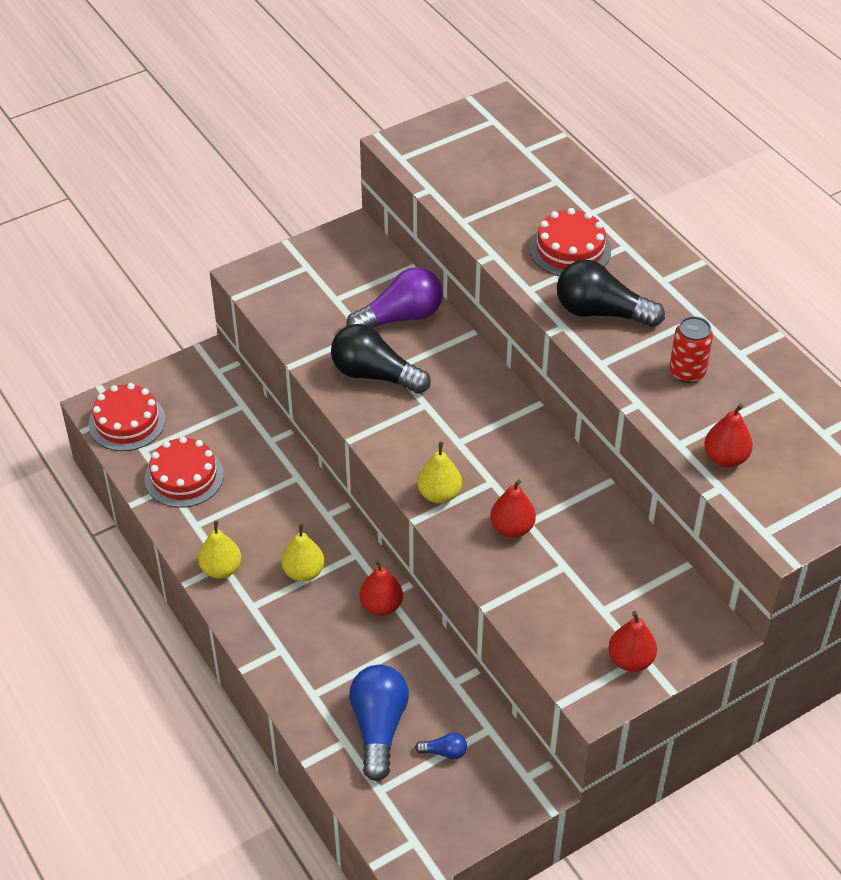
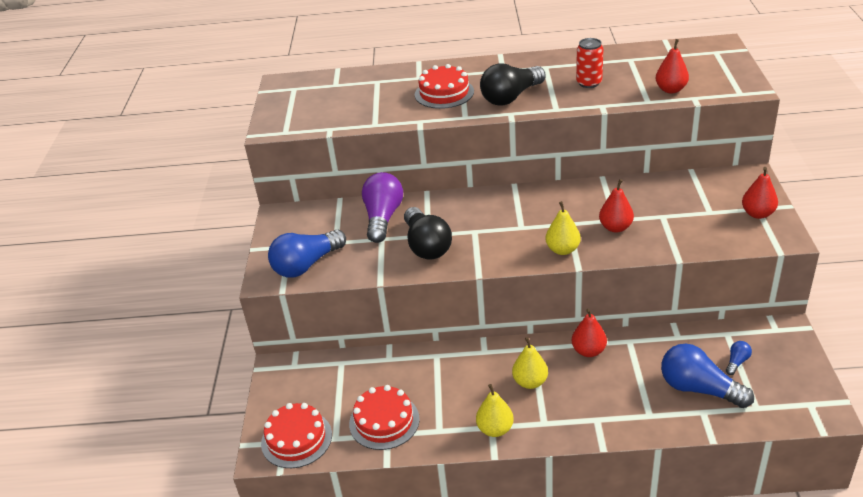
camera: 55 degrees left, 10 degrees down
(285, 295) = (306, 265): none -> blue light bulb
(375, 375) = (426, 245): black light bulb -> black light bulb turned 75 degrees counterclockwise

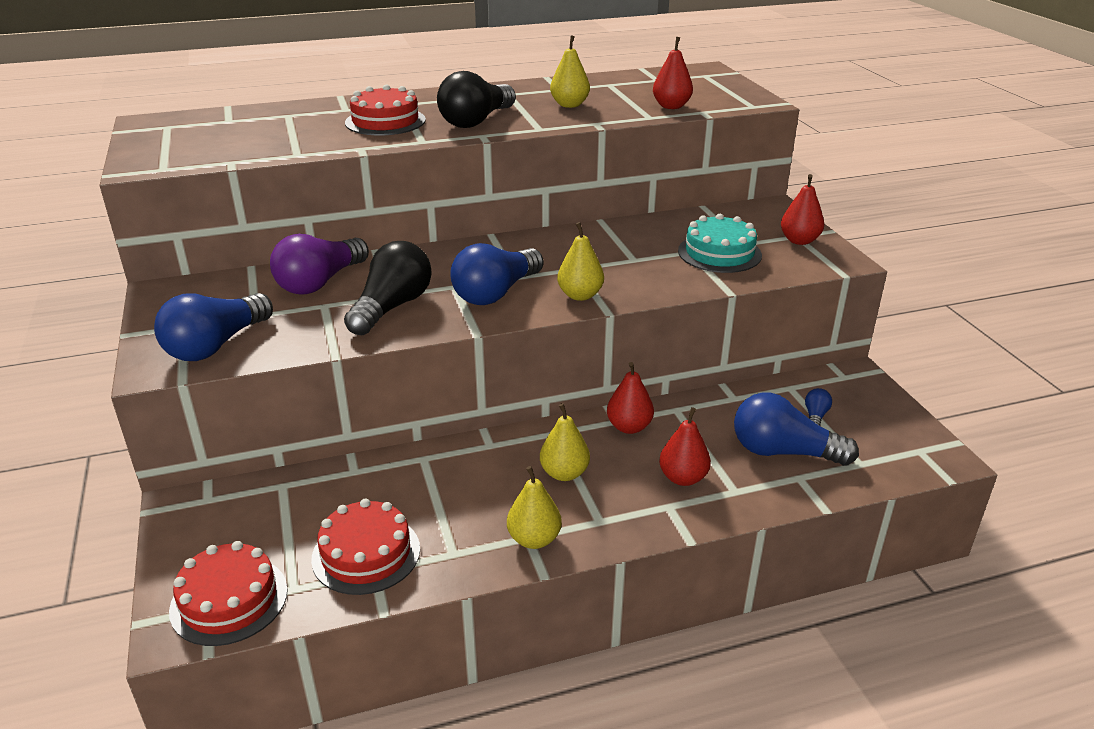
camera: 20 degrees left, 5 degrees down
(383, 218) = (320, 282): purple light bulb -> purple light bulb turned 135 degrees counterclockwise
(426, 245) = (392, 307): black light bulb -> black light bulb turned 120 degrees counterclockwise
(502, 241) = (496, 293): none -> blue light bulb
(589, 83) = (569, 105): red can -> yellow pear
(615, 227) = (638, 267): red pear -> red pear (683, 478)
(685, 220) = (719, 253): none -> turquoise cake

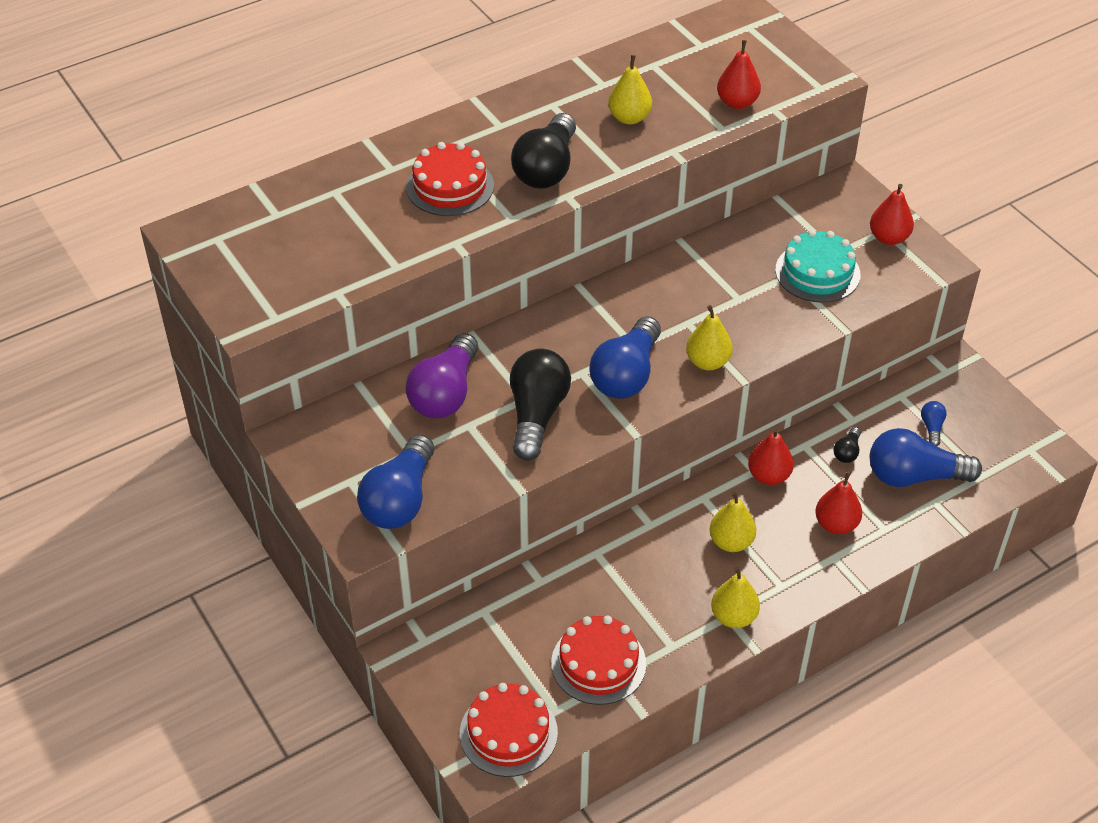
camera: 15 degrees left, 15 degrees up
(718, 421) = (847, 452): none -> black light bulb

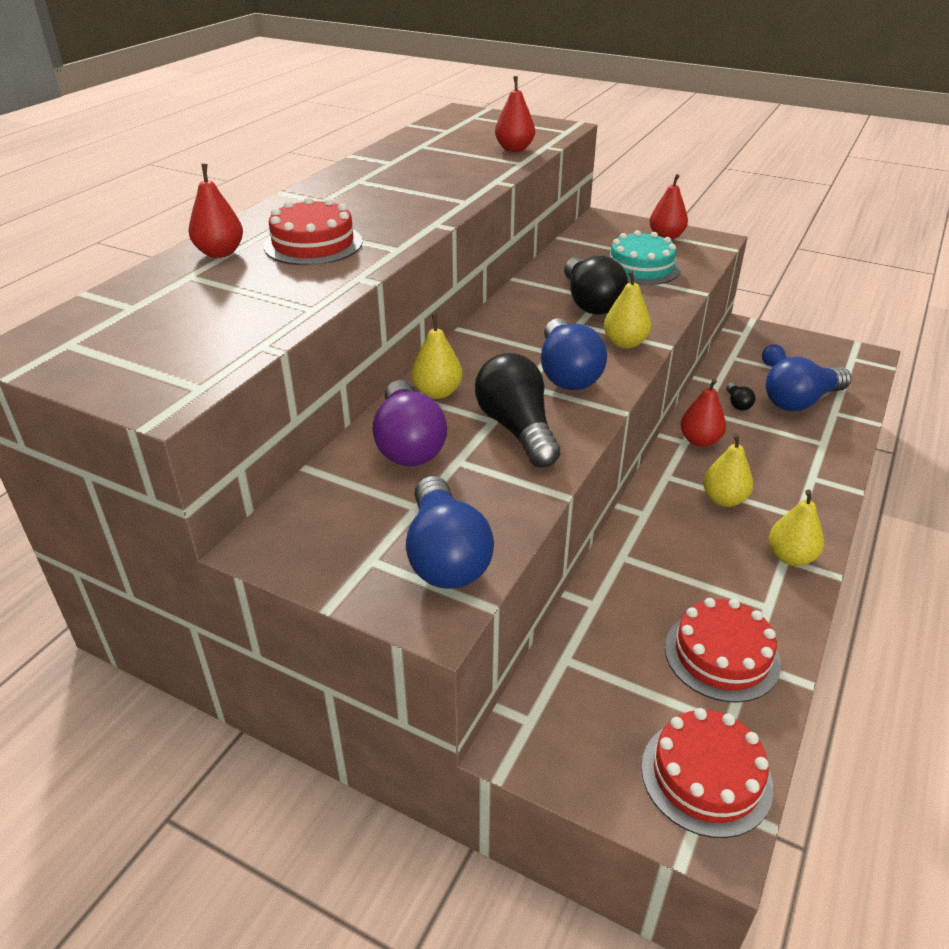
camera: 30 degrees left, 10 degrees down
(546, 168) = (397, 213): black light bulb -> black light bulb (590, 302)
(629, 118) = (436, 173): yellow pear -> yellow pear (437, 392)
(836, 524) = (786, 454): red pear -> red pear (220, 253)

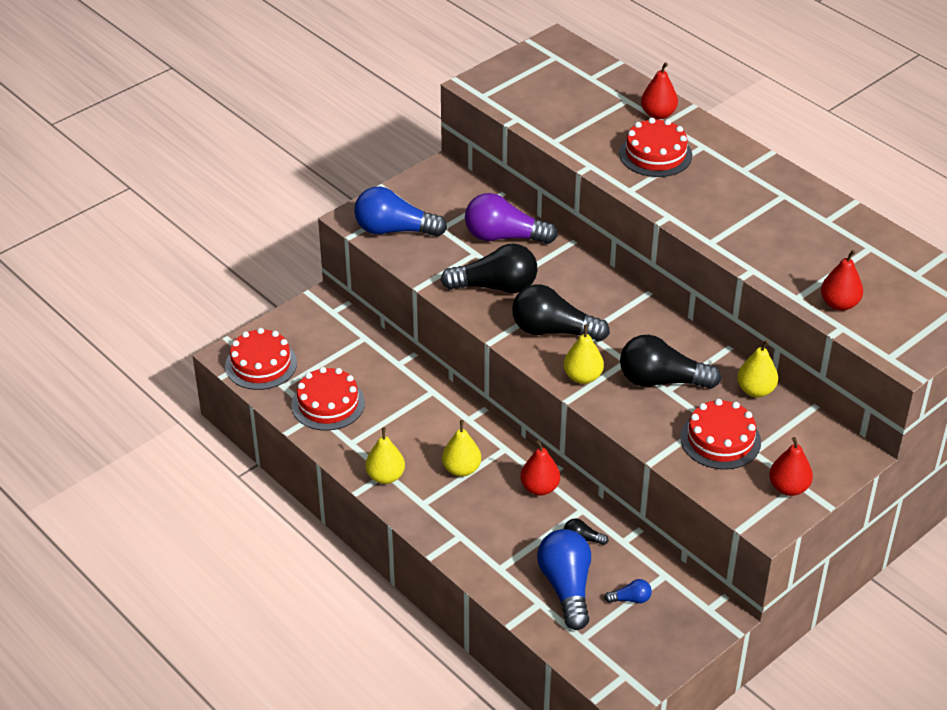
camera: 110 degrees right, 5 degrees up
(437, 392) = (558, 261): yellow pear -> yellow pear (755, 390)
(567, 373) = (553, 331): blue light bulb -> black light bulb
(641, 267) = (720, 439): turquoise cake -> red cake

